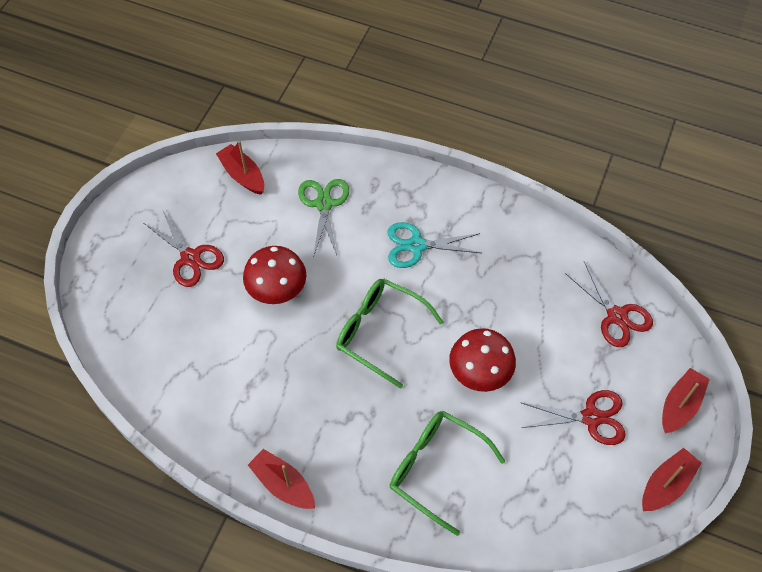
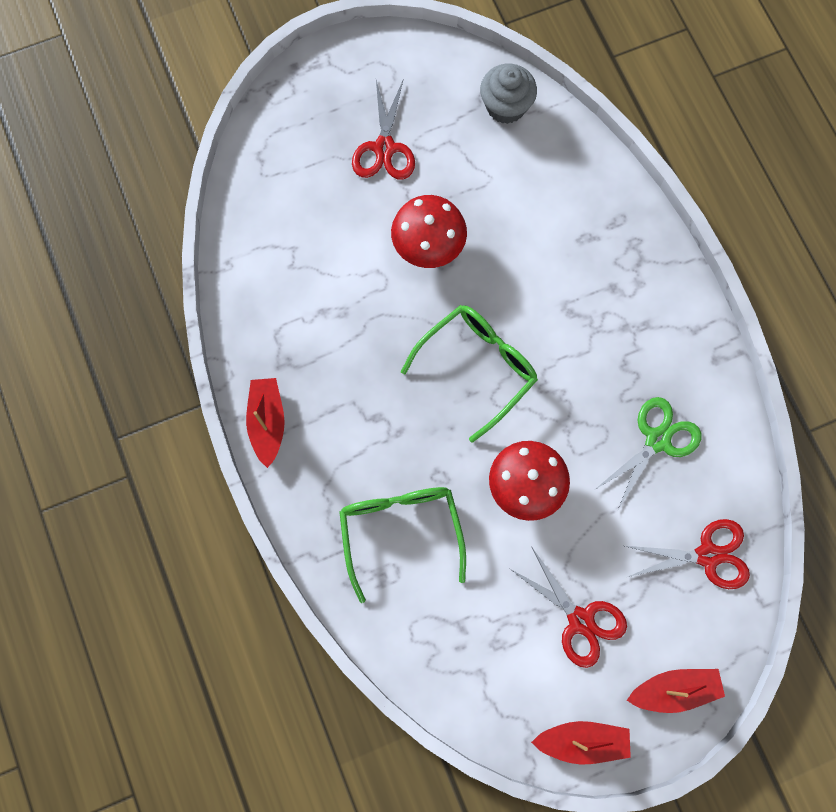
camera: 45 degrees right, 15 degrees up
(243, 175) = (506, 106): red boat -> grey cupcake
(324, 204) = (550, 200): green scissors -> green scissors (657, 440)
(380, 332) = (477, 368): green glasses -> green glasses turned 60 degrees clockwise
(416, 245) = (593, 316): turquoise scissors -> none
(616, 316) = (707, 555): red scissors -> red scissors turned 105 degrees counterclockwise

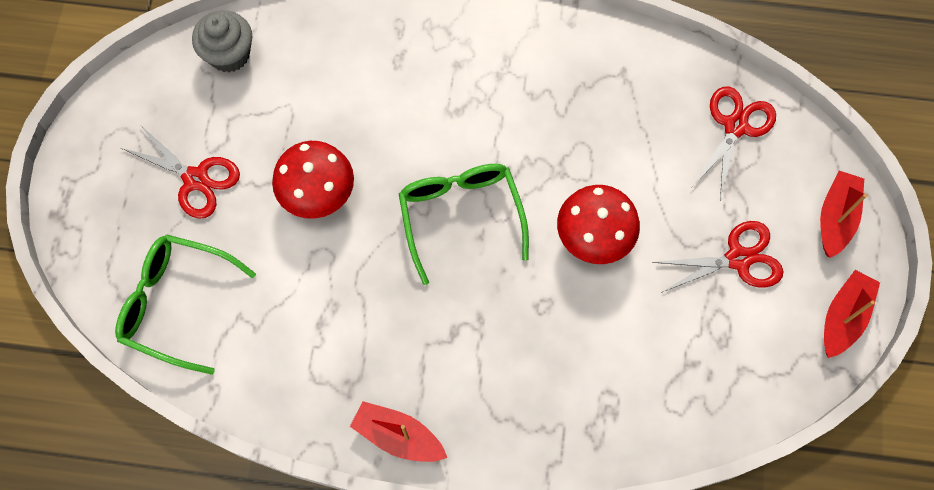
camera: 60 degrees left, 5 degrees down
(401, 532) = (576, 369): green glasses -> green glasses (178, 304)
(657, 440) = (614, 107): green scissors -> none

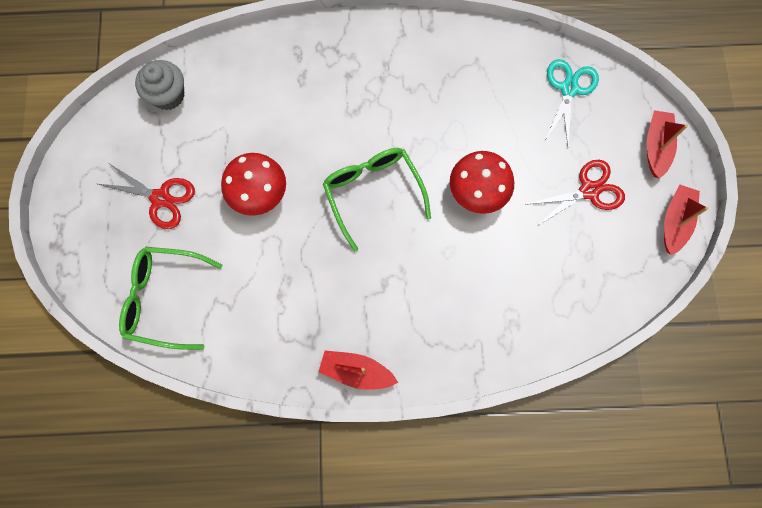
camera: 10 degrees left, 5 degrees up
(735, 126) = (569, 89): red scissors -> turquoise scissors

